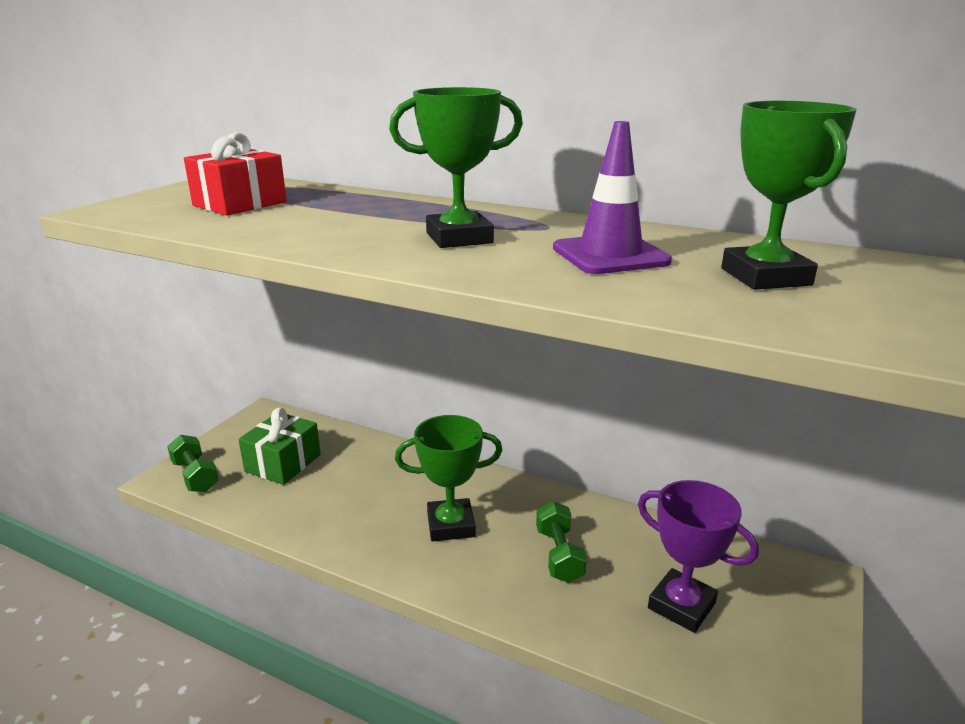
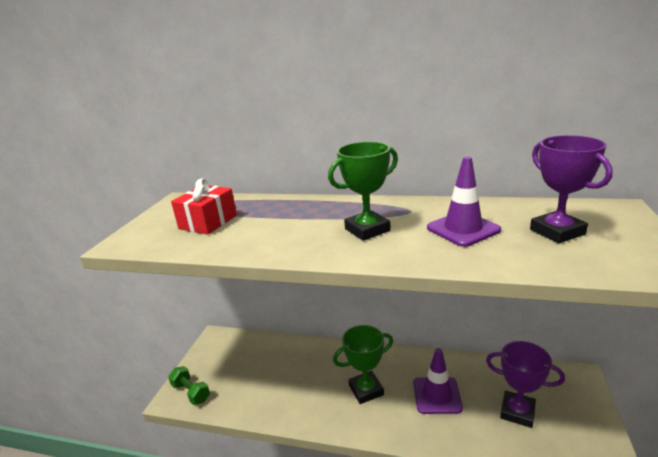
camera: 10 degrees left, 0 degrees up
(283, 463) = (243, 370): green gift -> none
(559, 555) = (437, 395): green dumbbell -> purple traffic cone
(765, 277) = (557, 232): green trophy -> purple trophy

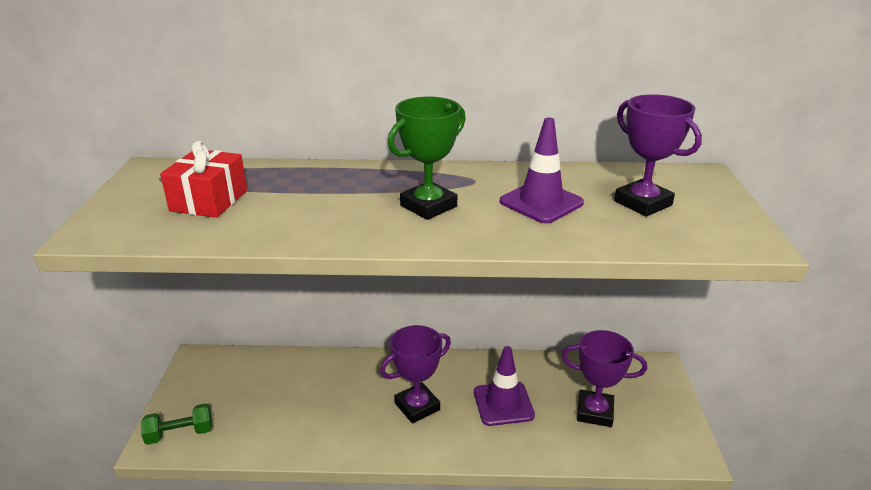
camera: 15 degrees left, 5 degrees up
(191, 392) = (180, 434): green dumbbell -> green dumbbell turned 45 degrees counterclockwise
(366, 390) = (417, 406): green trophy -> purple trophy

